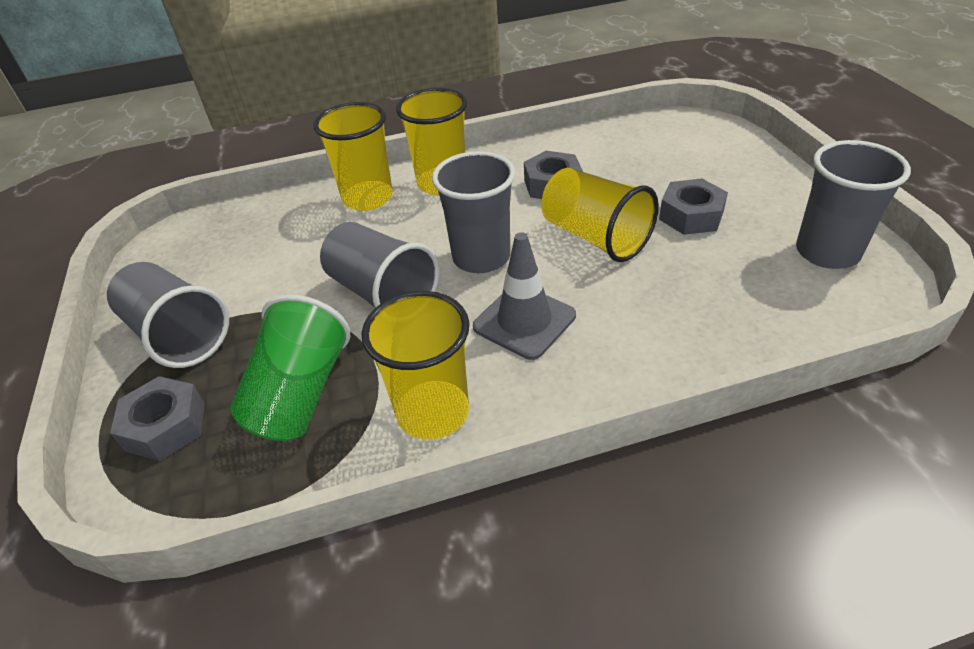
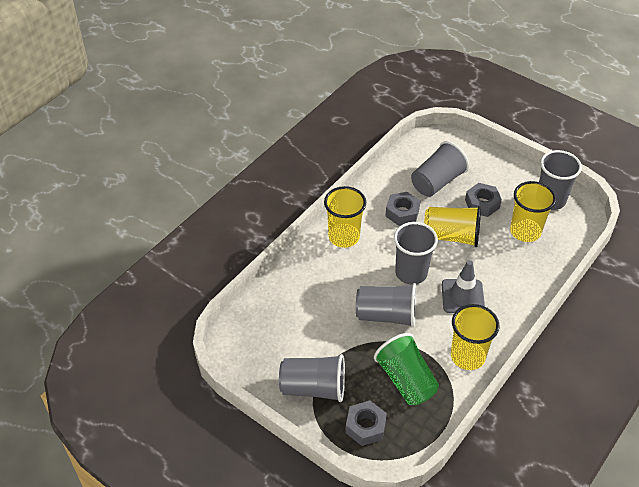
camera: 40 degrees left, 5 degrees up
(368, 198) = (314, 265): yellow cup -> yellow cup (525, 231)
(645, 168) = (437, 182): none -> grey cup

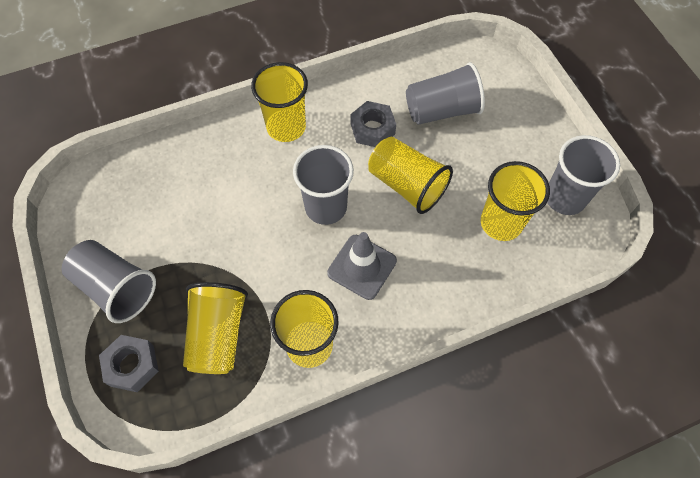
camera: 30 degrees right, 15 degrees up
(386, 315) = (258, 244): grey cup -> none
(406, 380) = (218, 335): green cup -> yellow cup
(482, 204) = (475, 162): grey nut -> none

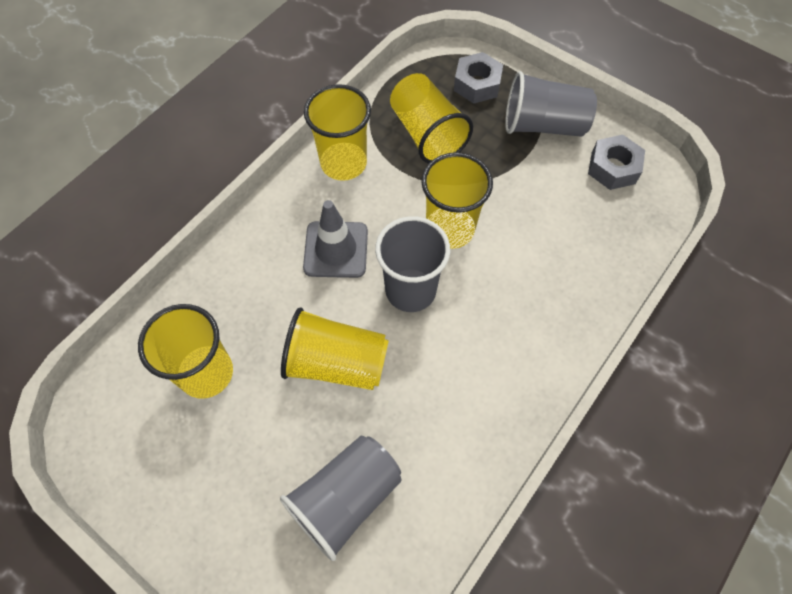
camera: 150 degrees right, 0 degrees up
(286, 127) = (522, 361): yellow cup -> yellow cup (450, 229)
(372, 129) = (419, 416): grey nut -> grey nut (613, 168)
(565, 198) = (136, 448): grey cup -> none

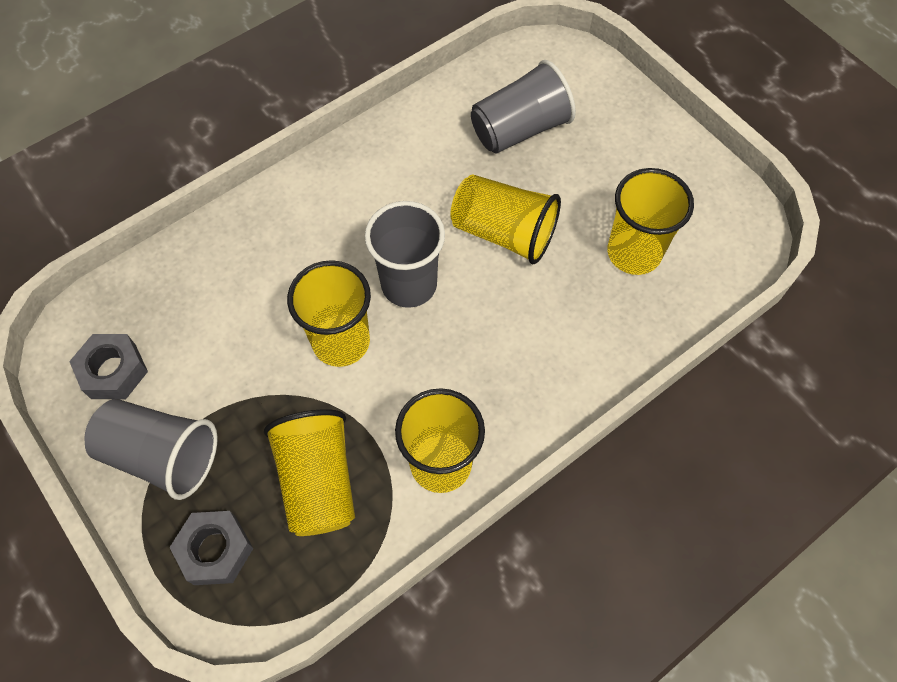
camera: 165 degrees left, 0 degrees up
(336, 249) = (478, 349): grey traffic cone -> none

